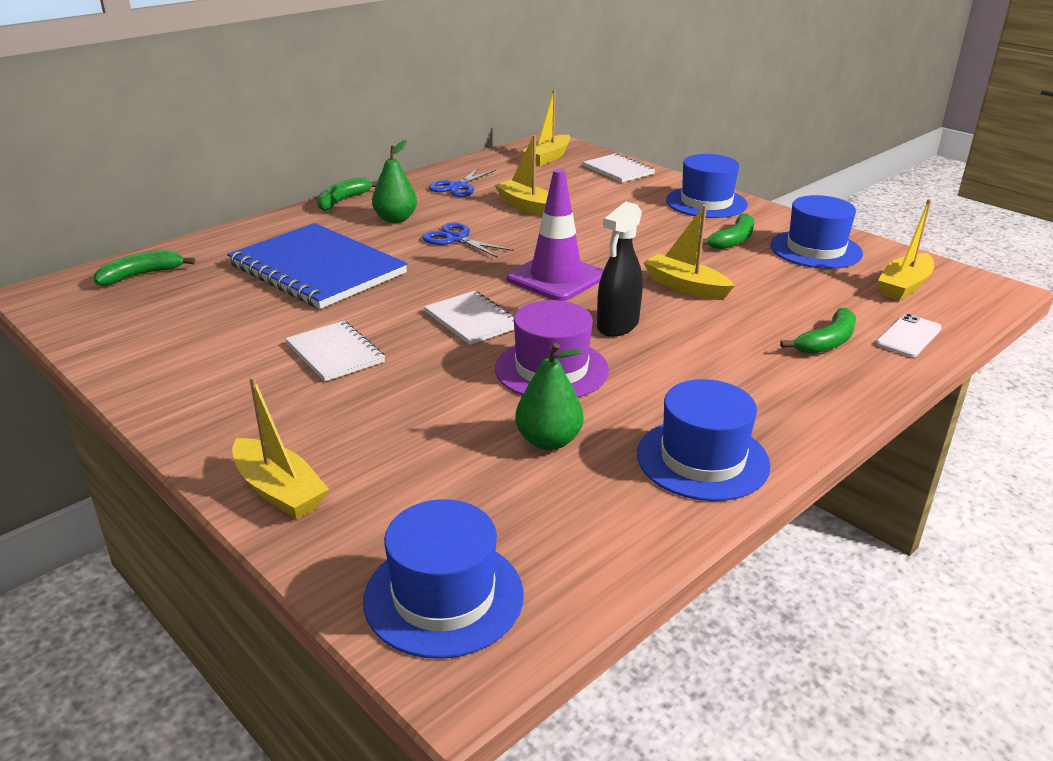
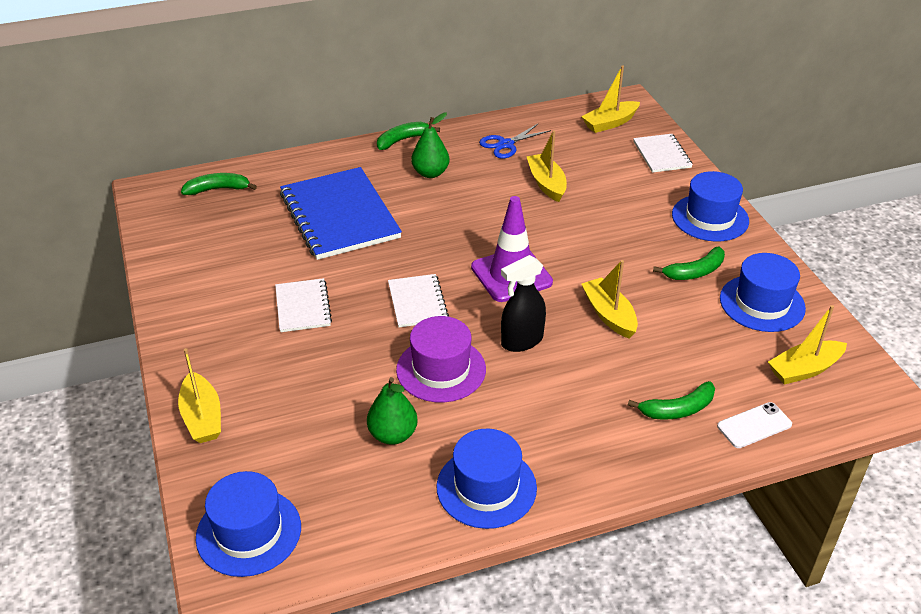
camera: 25 degrees right, 10 degrees up
(456, 239) = (463, 209): blue scissors -> none

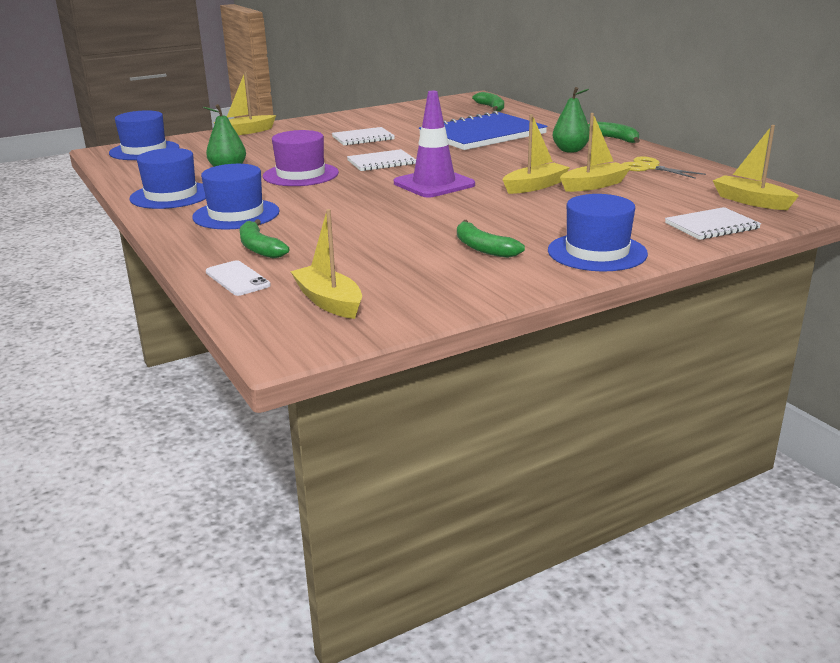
camera: 80 degrees right, 15 degrees down
(506, 144) = (649, 168): blue scissors -> yellow scissors
(521, 341) = (342, 193): black spray bottle -> none
(609, 315) = (391, 218): yellow boat -> yellow boat (535, 186)
(762, 303) = (442, 280): blue hat -> blue hat (236, 214)

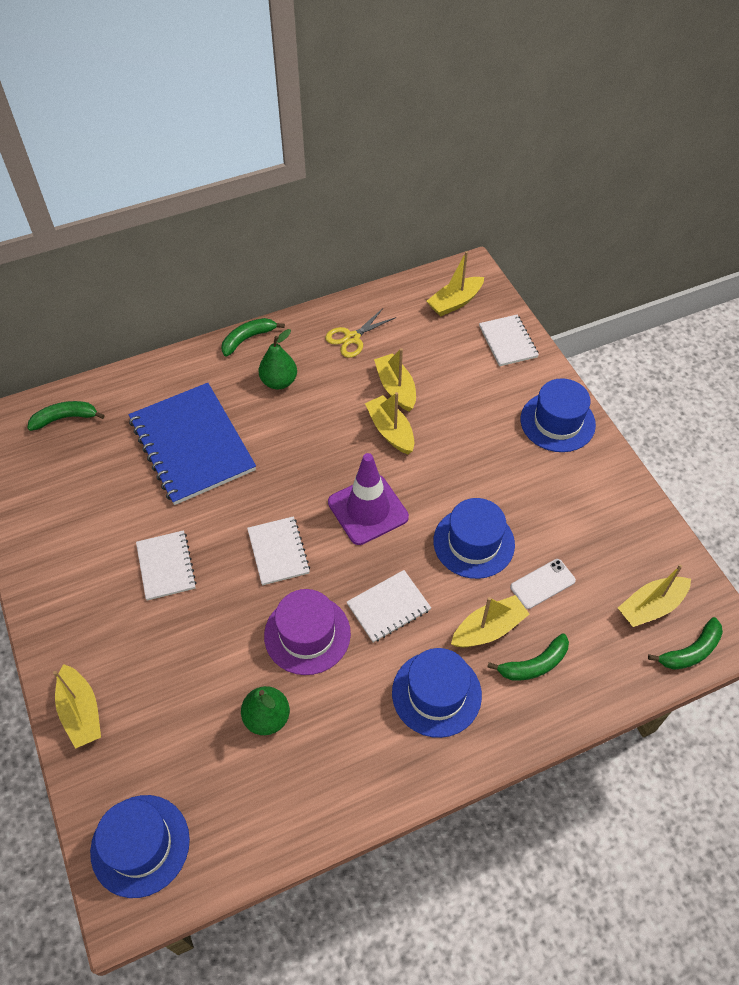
camera: 85 degrees left, 30 degrees up
(171, 195) = (360, 773): blue hat -> blue hat (473, 542)
(237, 279) = (605, 678): white phone -> white phone (542, 584)
(302, 230) = (488, 629): none -> yellow boat
(327, 196) = (388, 607): none -> white notebook
(483, 248) = (545, 492): green banana -> green banana (691, 651)

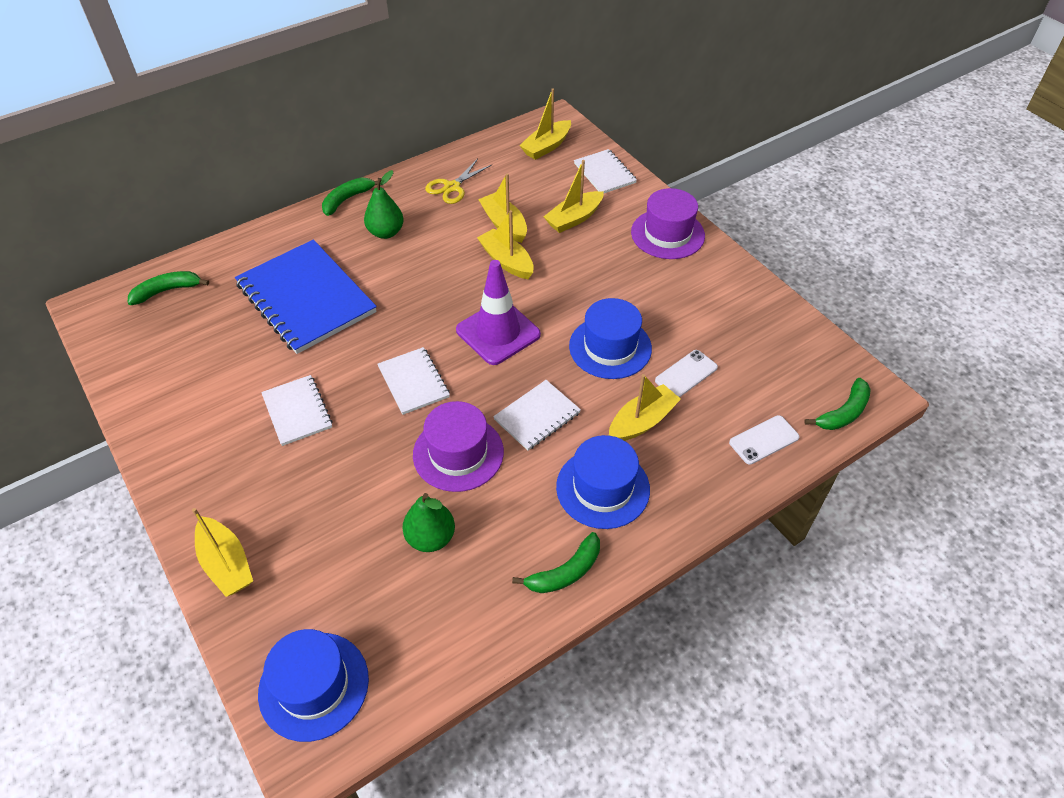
camera: 10 degrees left, 5 degrees down
(534, 665) = (695, 447): green banana -> green banana (565, 572)
(557, 422) = (667, 234): blue hat -> purple hat
(604, 668) = (764, 440): none -> white phone
(651, 606) = (795, 379): yellow boat -> yellow boat (574, 218)

